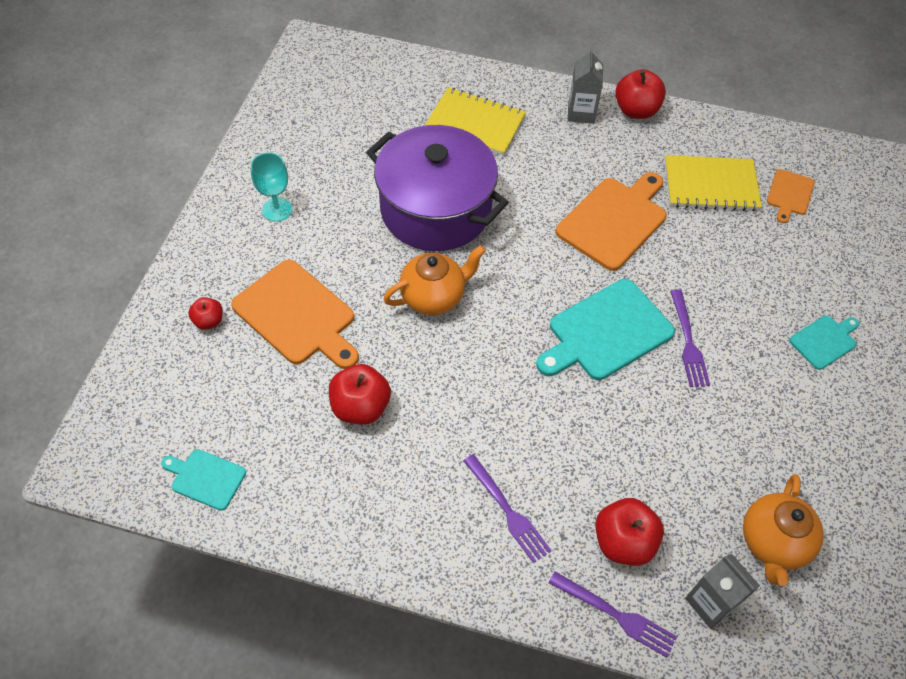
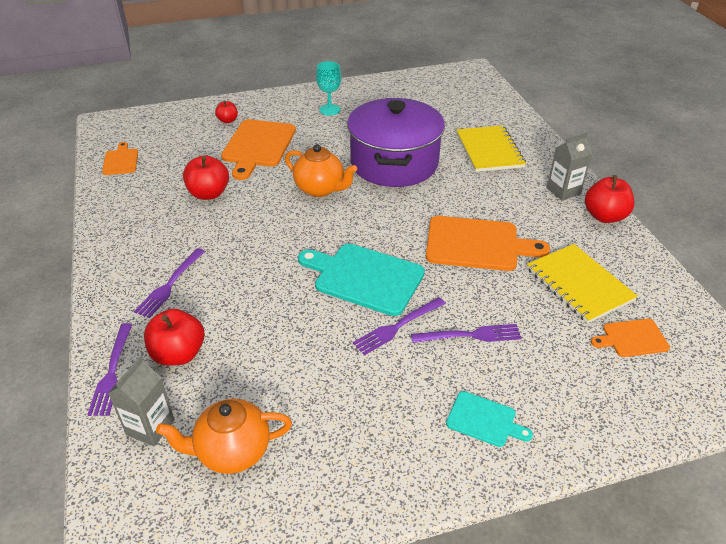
camera: 60 degrees right, 15 degrees down
(206, 478) = (120, 161): turquoise cutting board -> orange cutting board
(728, 295) = (470, 335): none -> purple fork

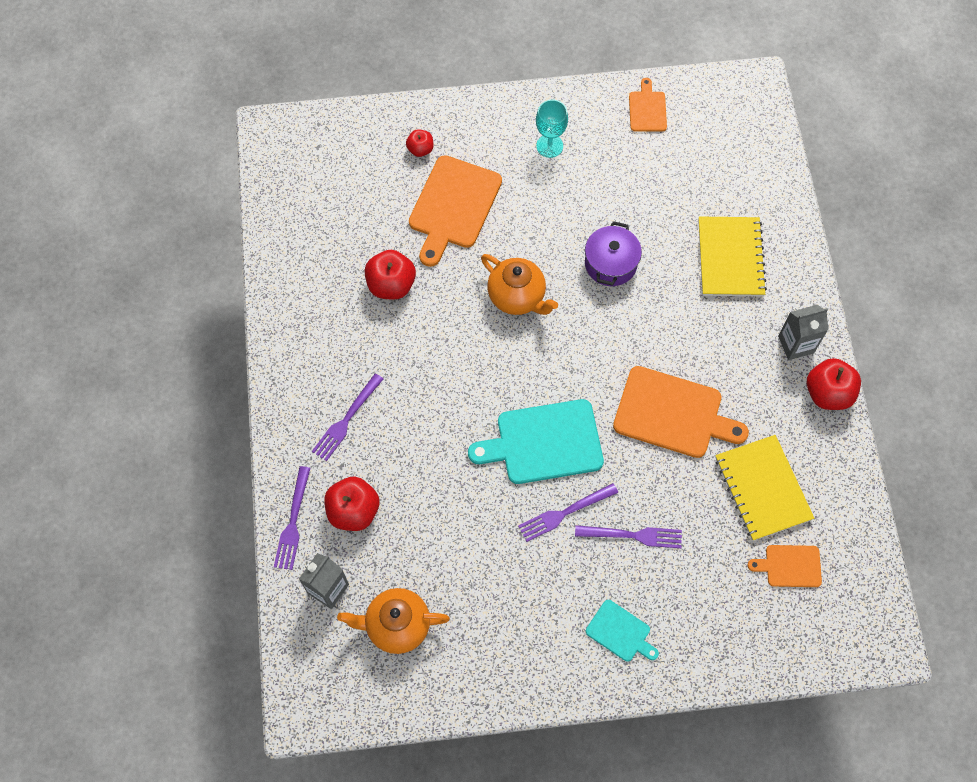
camera: 10 degrees right, 25 degrees up
(120, 161) = (292, 210): orange cutting board -> orange cutting board (647, 109)
(365, 278) = (544, 443): turquoise cutting board -> turquoise cutting board turned 45 degrees counterclockwise
(394, 163) = (610, 263): purple pot -> purple pot, size x0.50

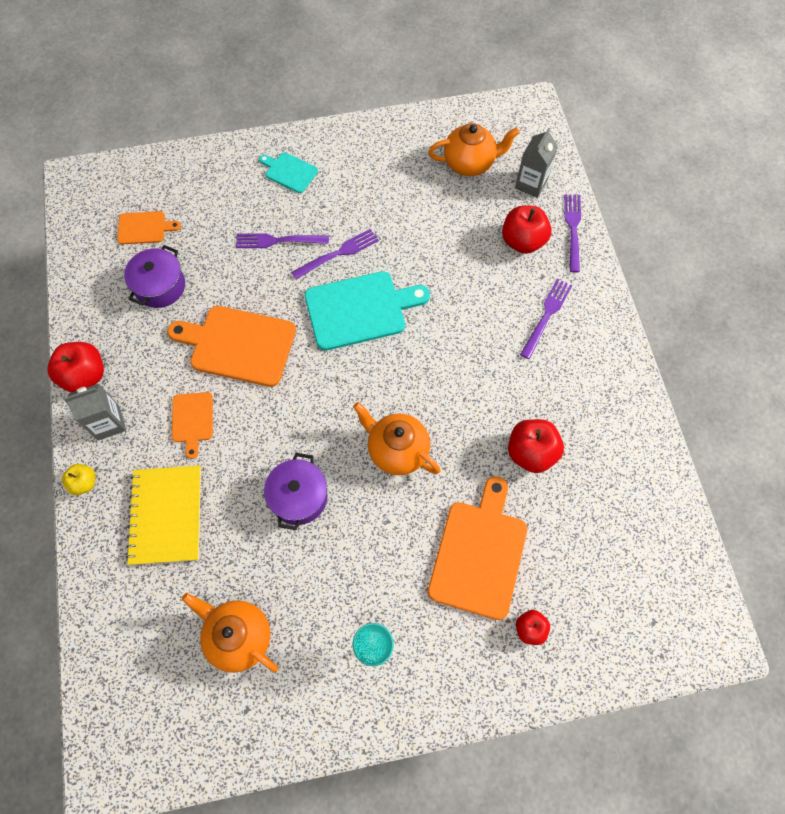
camera: 175 degrees right, 0 degrees up
(647, 109) = (252, 717): orange cutting board -> orange cutting board (192, 420)
(661, 162) = (238, 636): none -> orange teapot
(762, 488) = (160, 286): yellow notebook -> purple pot
(810, 291) = (84, 483): none -> yellow apple

